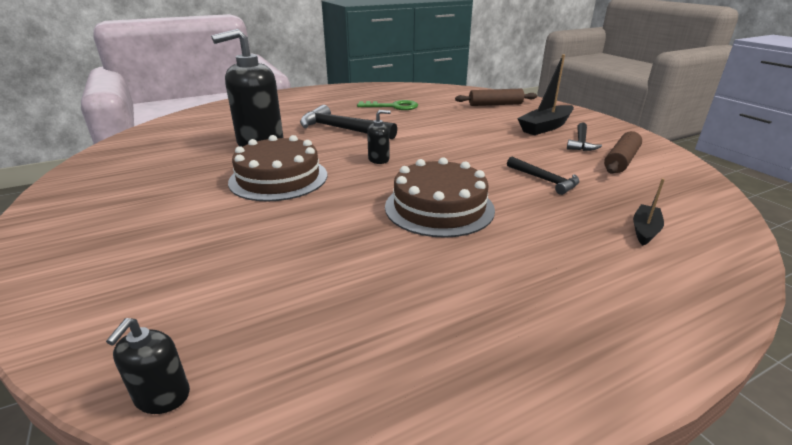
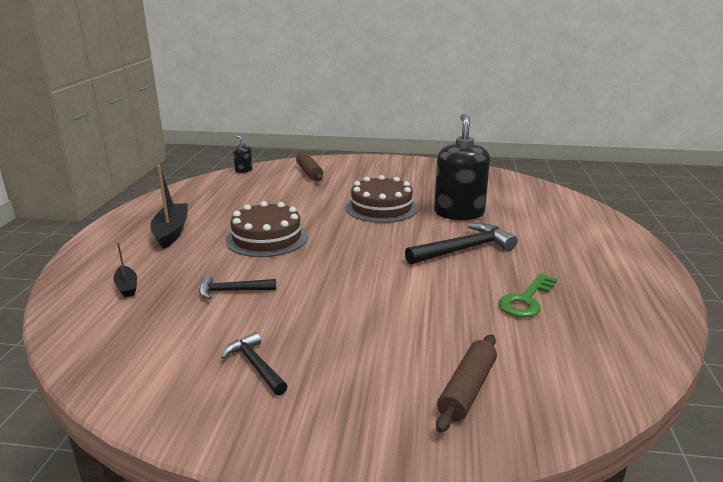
camera: 125 degrees right, 5 degrees down
(379, 159) = (369, 243): black soap dispenser -> none
(545, 127) = (328, 373): black boat -> black boat (171, 232)
(621, 160) = (188, 357): brown rolling pin -> brown rolling pin (309, 172)

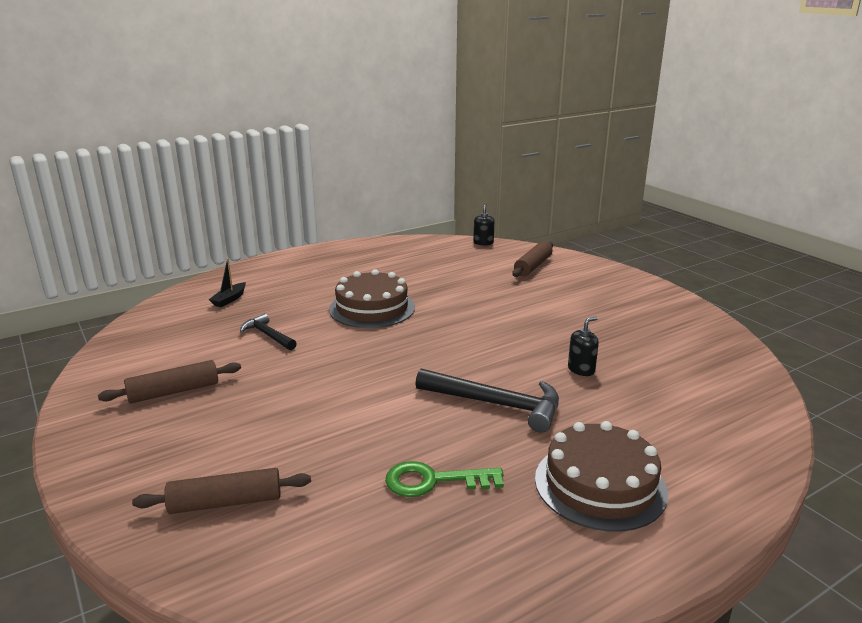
camera: 50 degrees right, 0 degrees up
(171, 232) = (328, 273): black boat -> none
(255, 365) = (174, 391): black hammer -> brown rolling pin
(381, 207) = (518, 327): brown cake -> brown cake (600, 485)
(459, 213) = (581, 369): black soap dispenser -> black soap dispenser, size x0.44

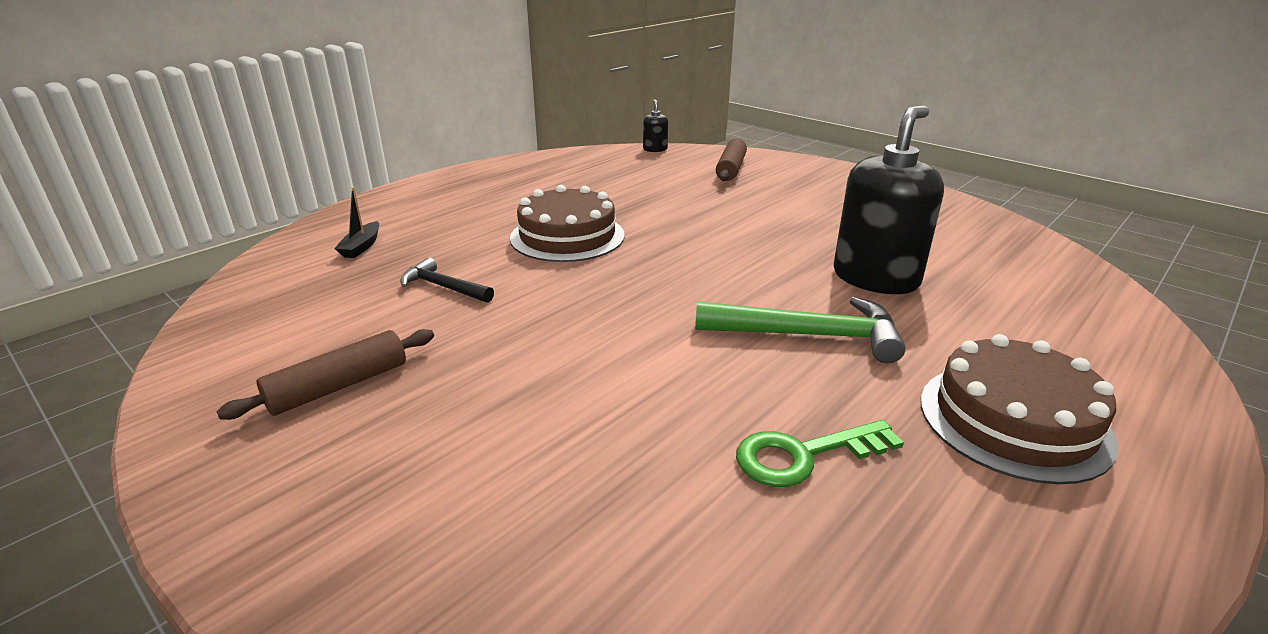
camera: 15 degrees left, 5 degrees up
(226, 502) = (515, 553): brown rolling pin -> none
(496, 404) = (808, 335): black hammer -> green hammer
(581, 369) = (875, 278): black soap dispenser -> black soap dispenser, size x2.30

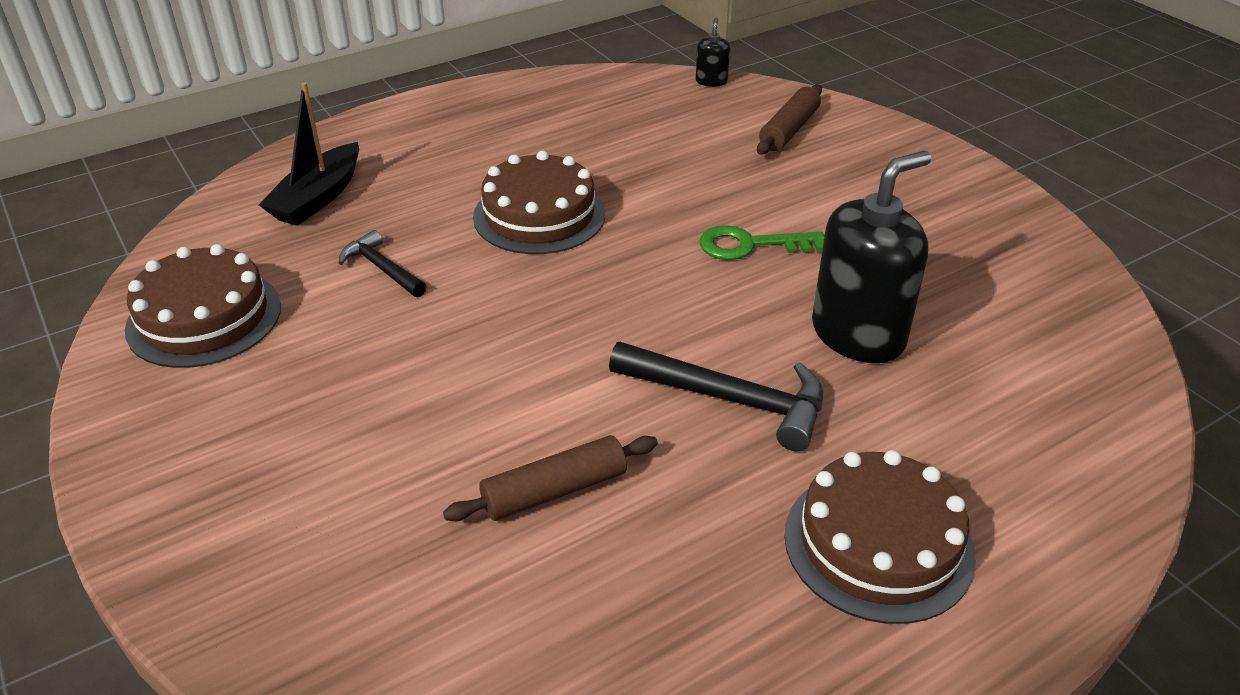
camera: 15 degrees right, 10 degrees up
(275, 346) = (204, 317): none -> brown cake
(338, 386) = (248, 375): brown rolling pin -> brown rolling pin (554, 490)
(361, 247) = (318, 198): black boat -> black boat, size x1.81
(804, 455) = (638, 537): green key -> green key (750, 245)
(808, 335) = (729, 399): green hammer -> black hammer

